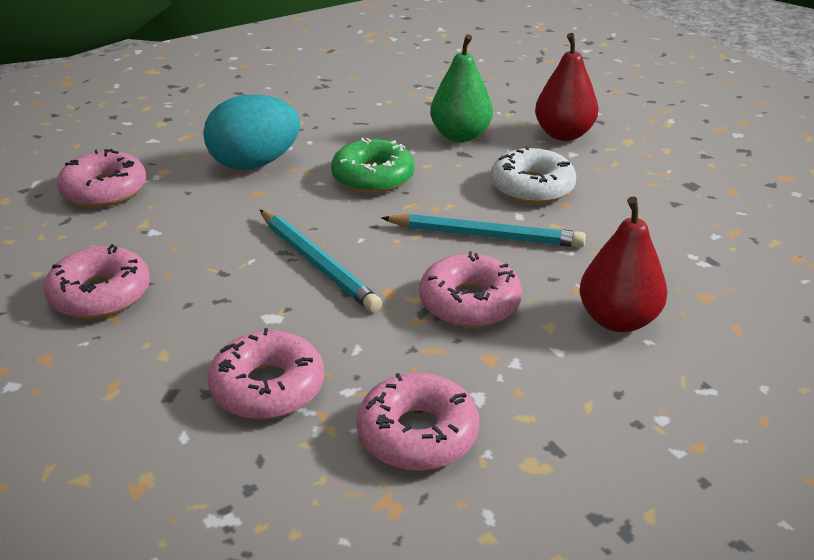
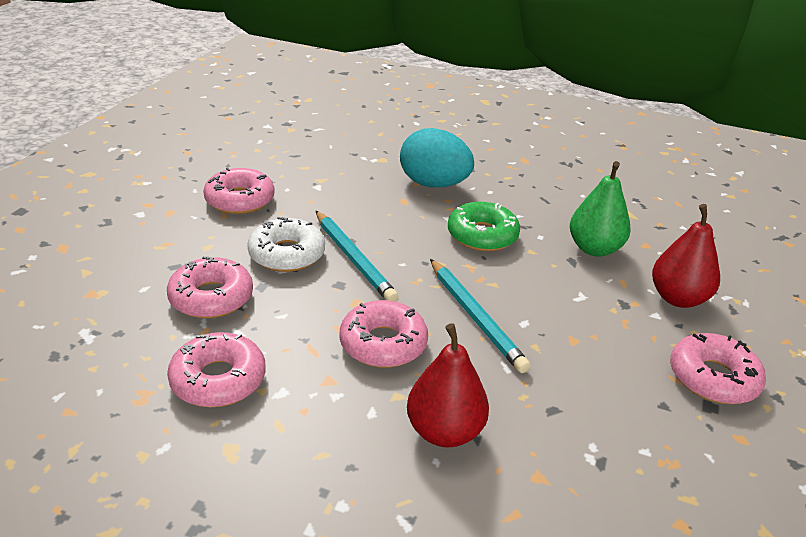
camera: 50 degrees right, 0 degrees up
(104, 190) = (337, 151): pink donut -> pink donut (713, 378)
(317, 263) = (354, 259): turquoise pencil -> turquoise pencil turned 45 degrees counterclockwise
(532, 187) = (572, 313): white donut -> white donut (287, 254)

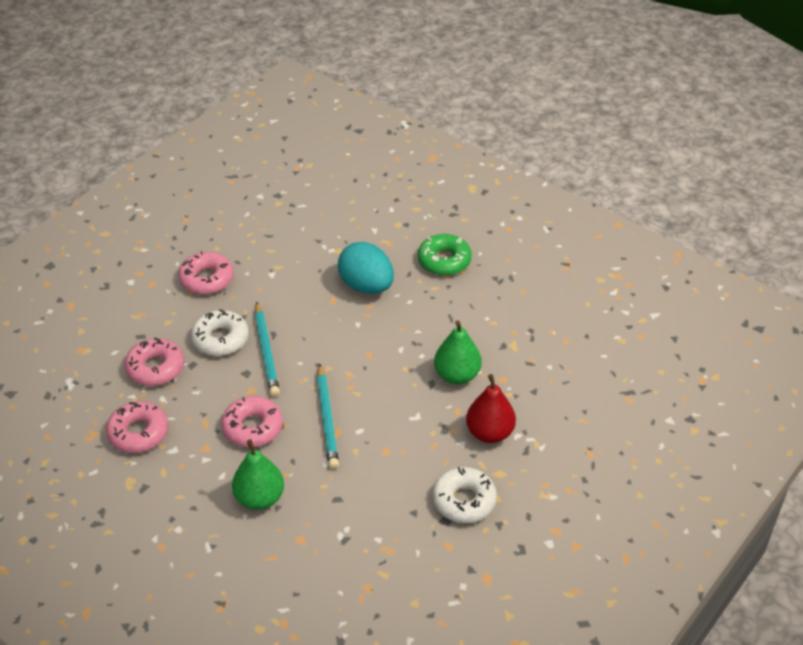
camera: 20 degrees right, 10 degrees up
(444, 431) = (259, 498): red pear -> green pear
(482, 235) = (375, 346): green donut -> green donut (444, 261)
(713, 378) = (464, 501): pink donut -> white donut

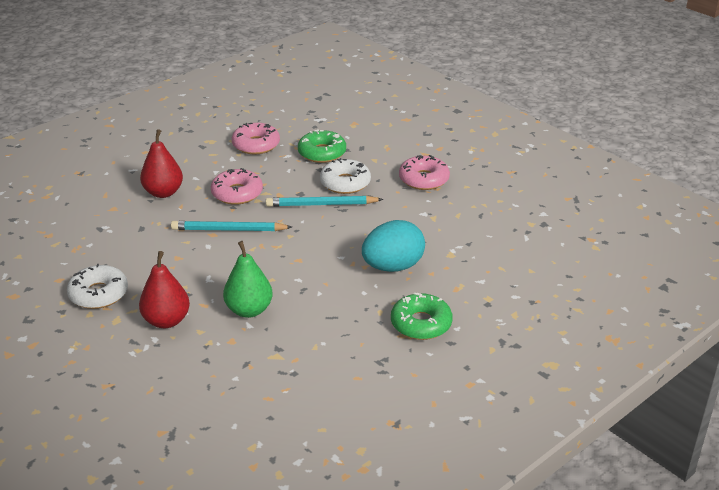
camera: 100 degrees right, 10 degrees down
(155, 368) = (322, 153): pink donut -> green donut
(259, 498) = (163, 192): green pear -> red pear

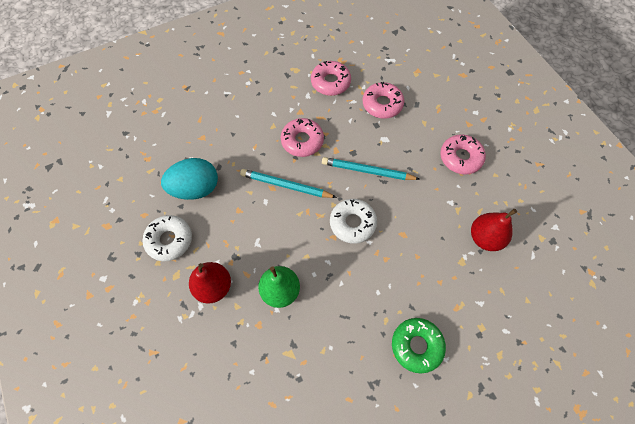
camera: 15 degrees right, 30 degrees up
(163, 192) = (244, 127): red pear -> red pear (485, 238)
(322, 153) = (382, 104): green donut -> pink donut
(345, 183) = (393, 147): white donut -> white donut (352, 223)
(393, 267) = (409, 266): turquoise egg -> turquoise egg (195, 188)

